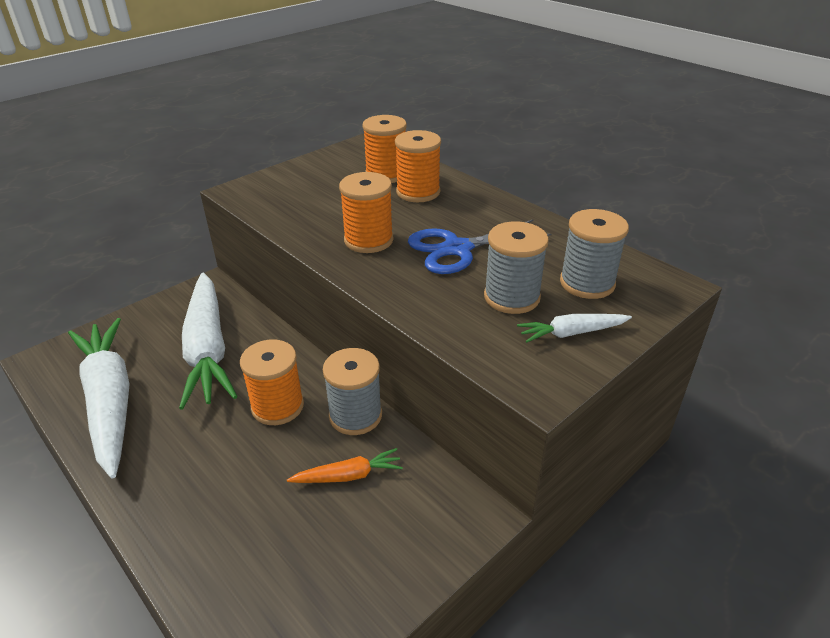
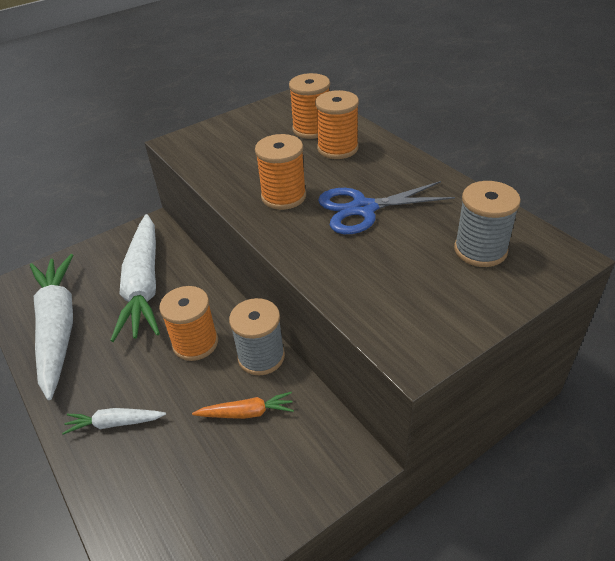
camera: 10 degrees right, 5 degrees up
(511, 297) = (405, 261): grey spool -> none
(571, 333) = (454, 301): white carrot -> white carrot (114, 423)

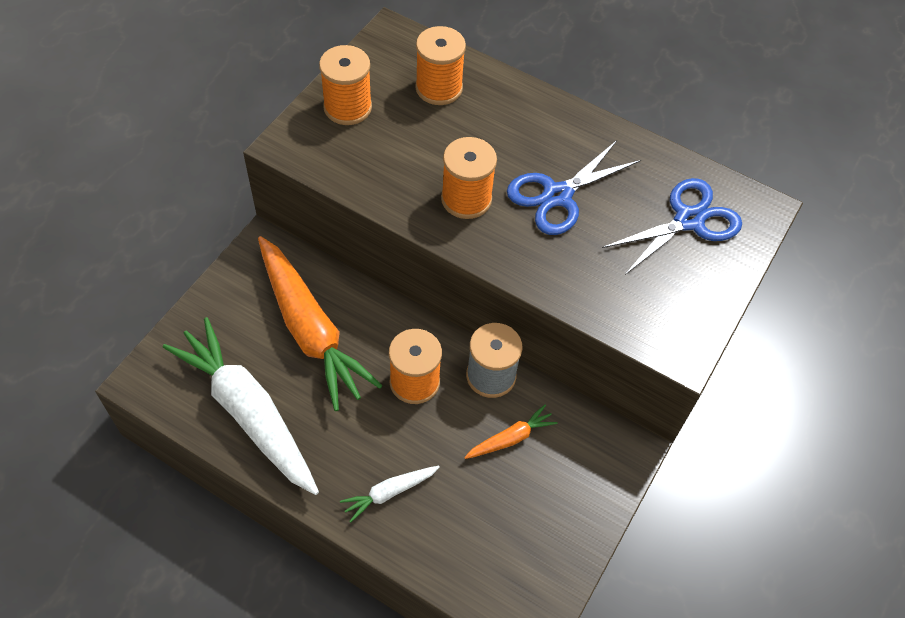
camera: 30 degrees left, 15 degrees up
(144, 285) = (310, 330): white carrot -> orange carrot
(337, 148) = (485, 113): orange spool -> orange spool (347, 107)
(480, 250) = (689, 220): grey spool -> blue scissors

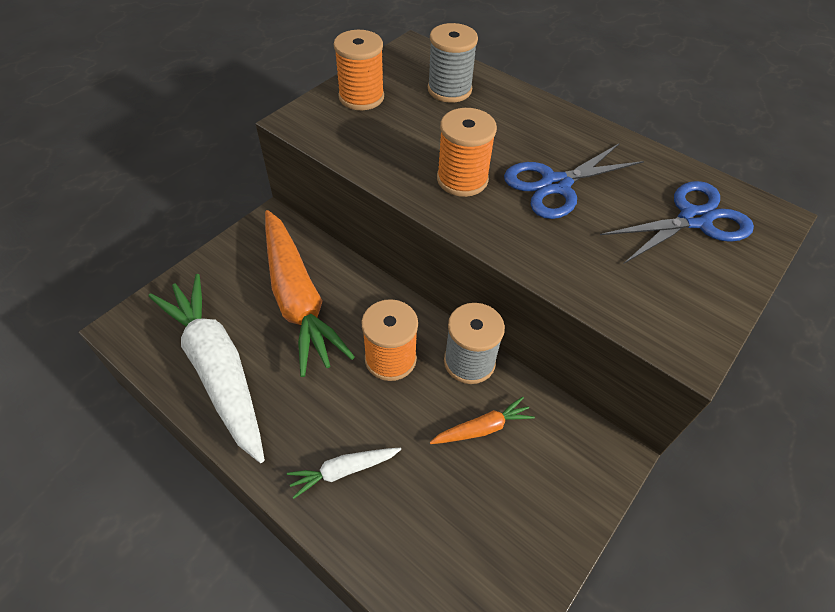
camera: 10 degrees right, 5 degrees down
(439, 88) = (449, 90): orange spool -> grey spool

